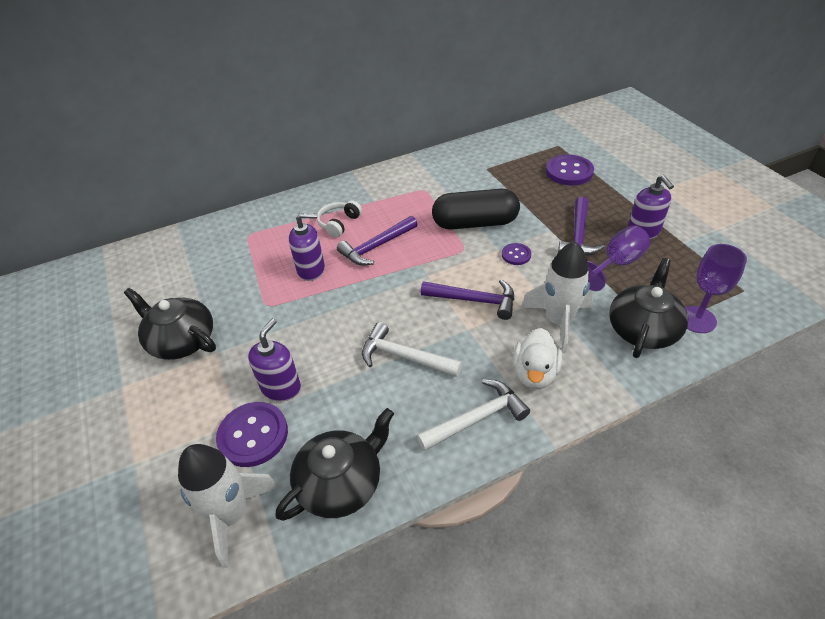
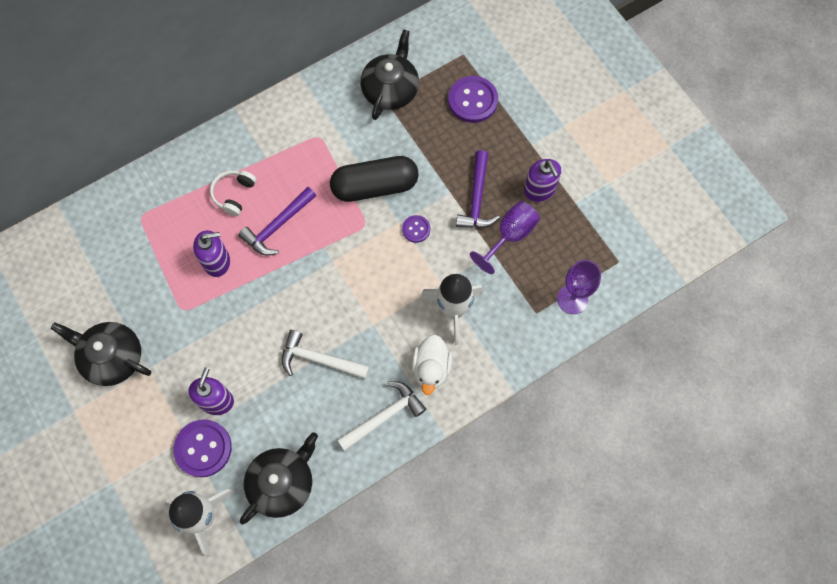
camera: 10 degrees left, 25 degrees up
(474, 300) = (378, 290): purple hammer -> none
(643, 329) = (525, 313): black teapot -> black teapot (390, 89)

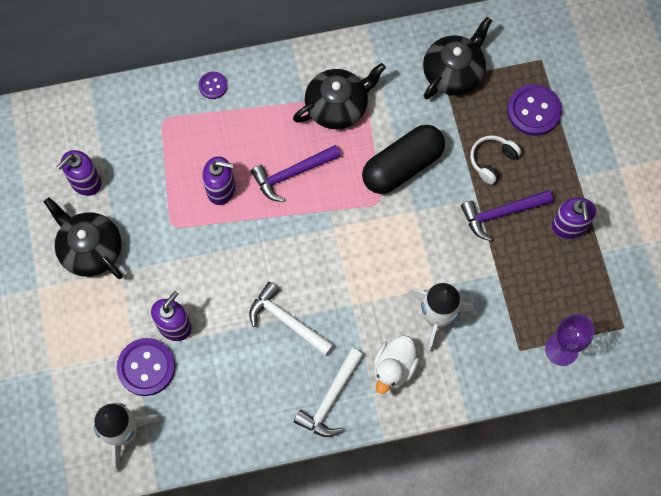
camera: 20 degrees right, 0 degrees up
(86, 297) = (85, 182): none -> purple soap dispenser
(234, 194) = (260, 128): white headphones -> white headphones (492, 161)
(282, 483) = (210, 428): black teapot -> black teapot (337, 106)
(375, 186) = (402, 166): black capsule -> black capsule turned 45 degrees counterclockwise
(384, 416) = (330, 399): white hammer -> white hammer turned 135 degrees clockwise
(416, 229) = (428, 224): purple button -> purple button (213, 86)
(477, 198) = (501, 213): purple hammer -> purple hammer turned 45 degrees clockwise
(509, 236) = (521, 263): purple goblet -> none

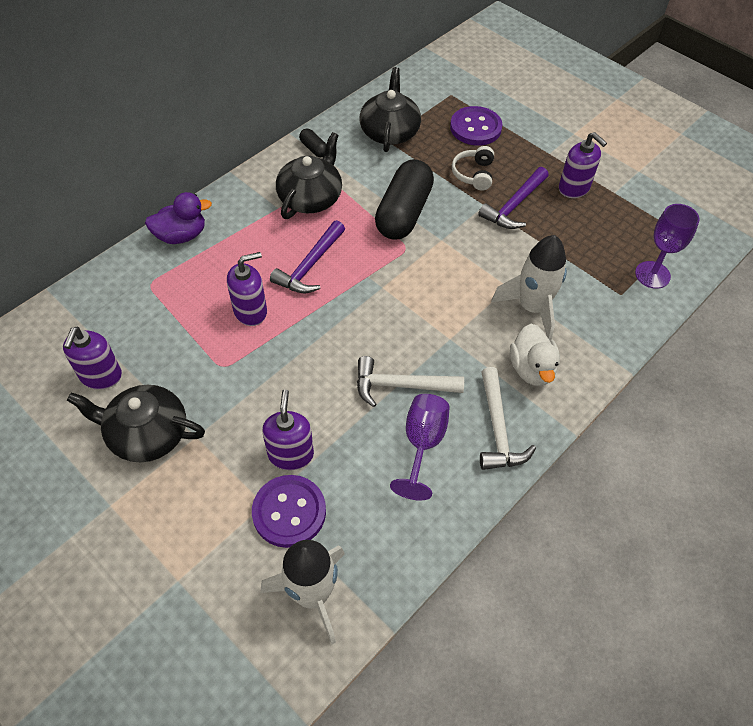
camera: 35 degrees left, 15 degrees down
(213, 86) = (181, 235): purple button -> purple duck
(268, 376) = (422, 444): none -> purple goblet
(375, 54) = (314, 149): none -> black capsule

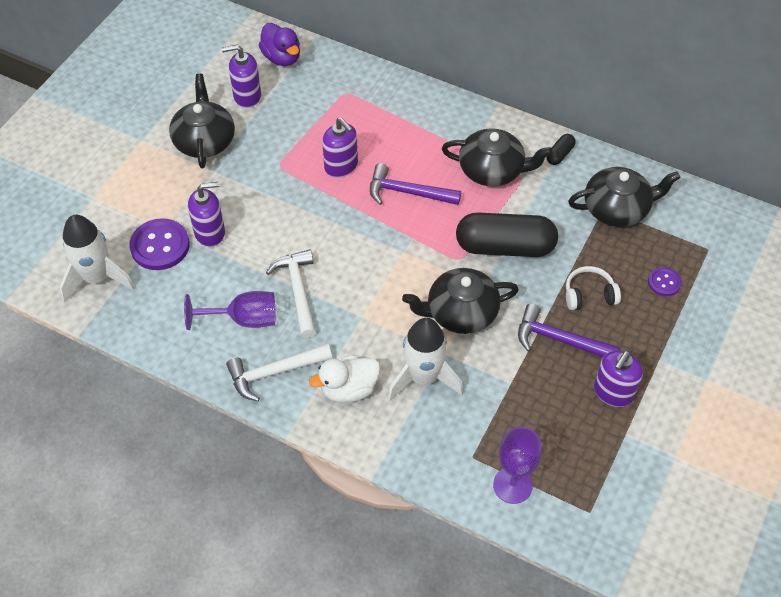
camera: 75 degrees right, 0 degrees up
(181, 235) = (406, 95): purple duck -> purple duck (282, 58)
(466, 262) = (460, 312): none -> black teapot
(475, 128) = (664, 282): purple button -> purple button, size x0.54

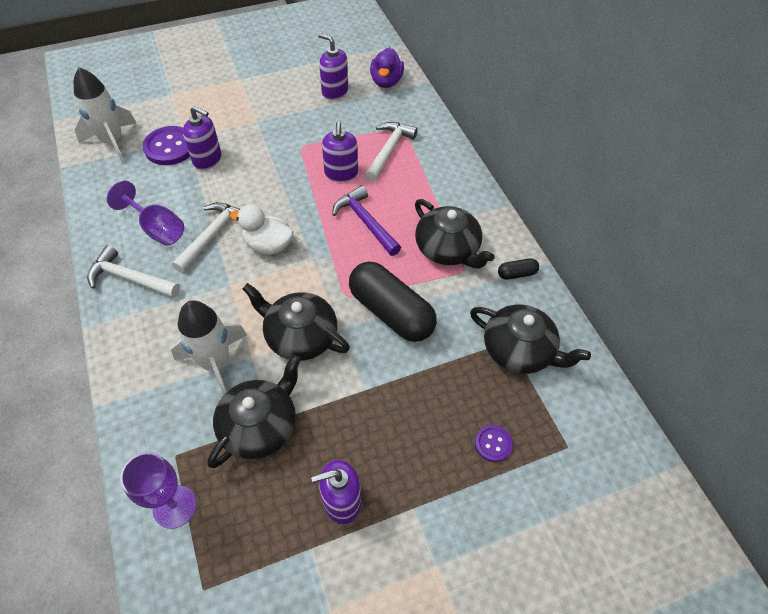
camera: 40 degrees right, 0 degrees up
(204, 140) = (275, 102): black teapot -> black teapot (260, 426)
(348, 389) = (159, 328): white duck -> white duck (268, 245)
(357, 120) = (389, 150): none -> white hammer
(559, 339) = (349, 418): purple hammer -> none
(589, 294) = (415, 402): white headphones -> none

